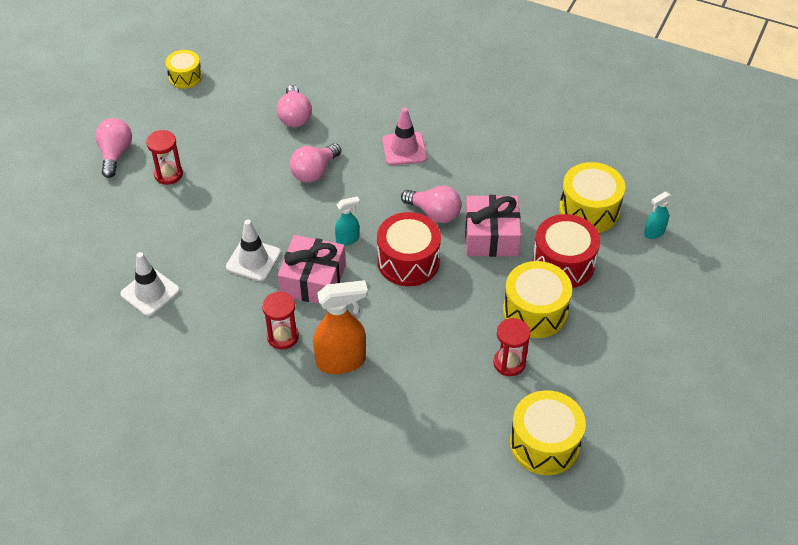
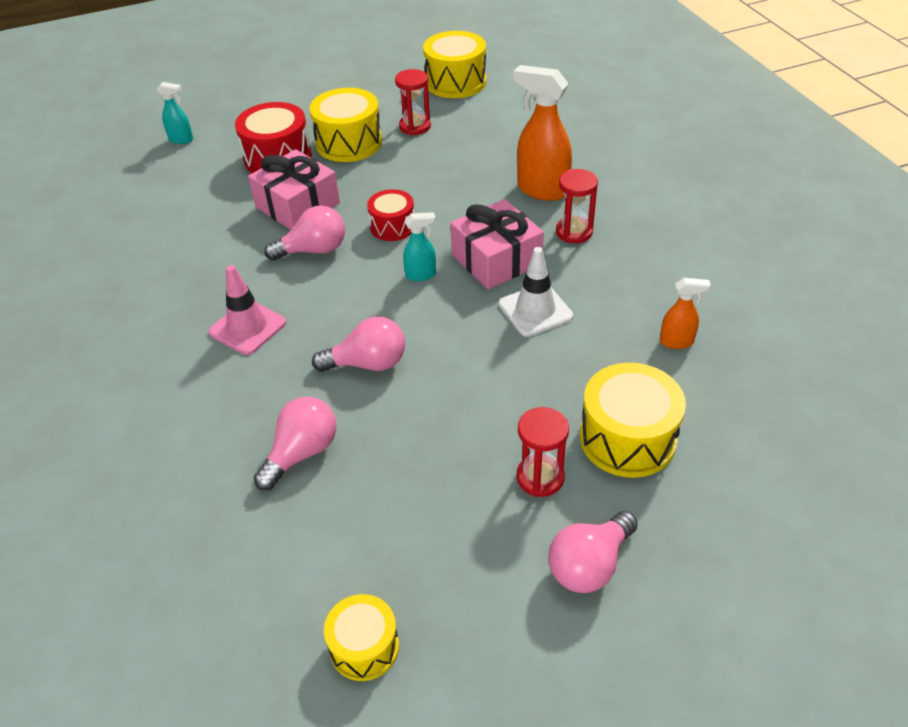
camera: 135 degrees left, 5 degrees down
(150, 292) = (677, 342): white traffic cone -> orange spray bottle
(348, 239) = (421, 275): turquoise spray bottle -> turquoise spray bottle turned 150 degrees clockwise
(408, 261) = (392, 226): red drum -> red drum, size x0.61
(434, 213) = (314, 250): pink light bulb -> pink light bulb turned 90 degrees clockwise
(589, 210) = (194, 179): yellow drum -> yellow drum (627, 438)

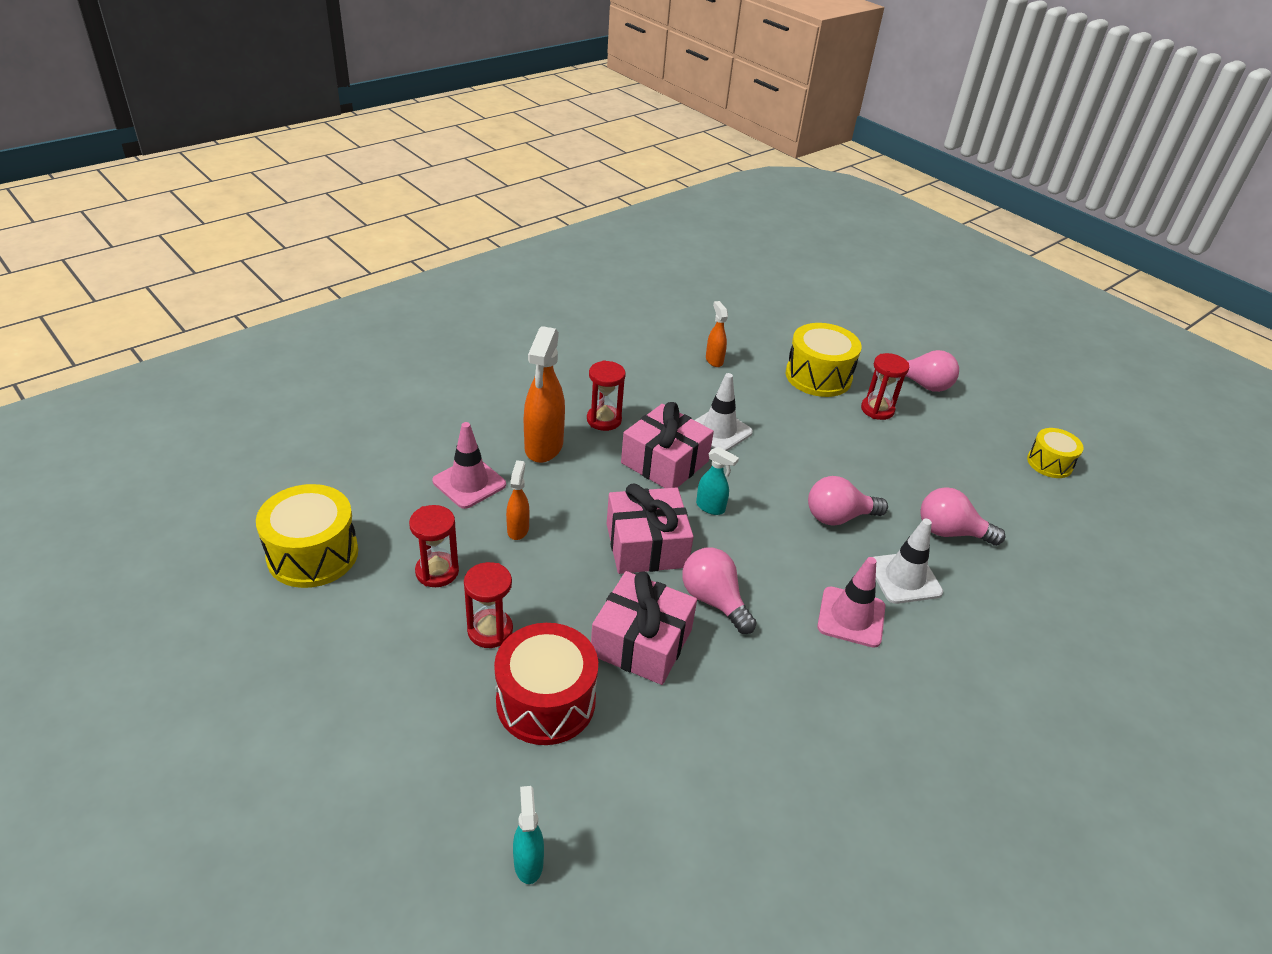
camera: 115 degrees left, 5 degrees down
(266, 384) = (904, 578): none -> white traffic cone
(349, 143) = (490, 630): yellow drum -> red hourglass
(368, 363) = (838, 517): pink light bulb -> pink light bulb turned 75 degrees counterclockwise
(392, 226) = (646, 545): red drum -> pink gift
(421, 275) = (710, 507): turquoise spray bottle -> turquoise spray bottle turned 150 degrees clockwise
(442, 165) = (518, 529): none -> orange spray bottle
(506, 147) = (469, 483): none -> pink traffic cone

